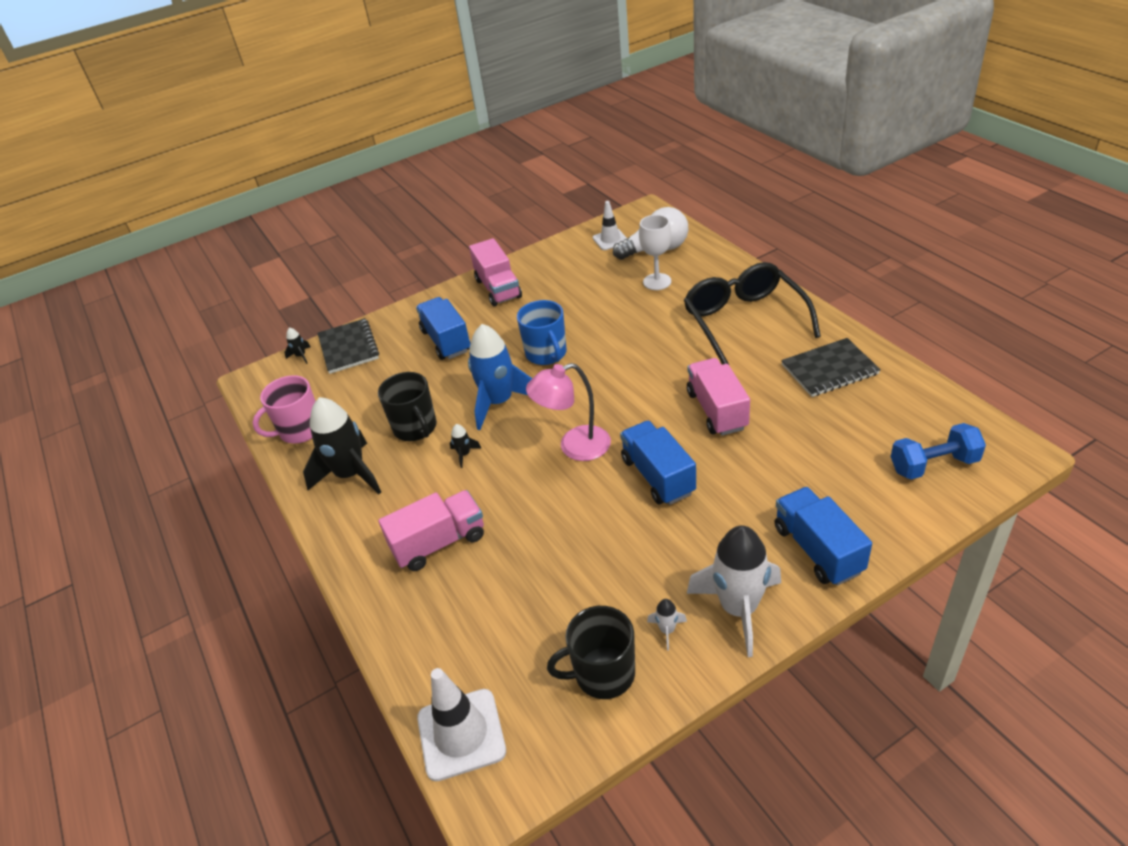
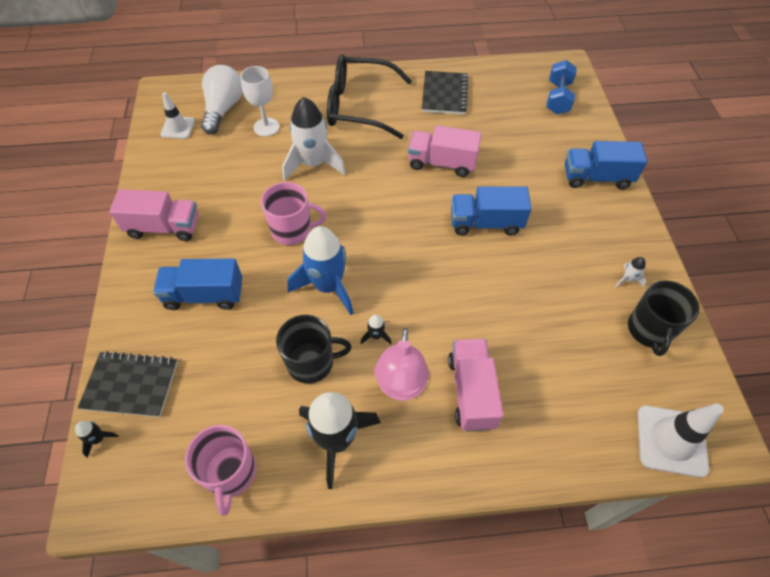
camera: 70 degrees left, 15 degrees up
(546, 354) = (292, 230): blue mug -> pink mug
(574, 447) = (421, 257): pink lamp -> pink lamp (401, 388)
(738, 609) = (625, 236): white rocket -> white rocket (313, 164)

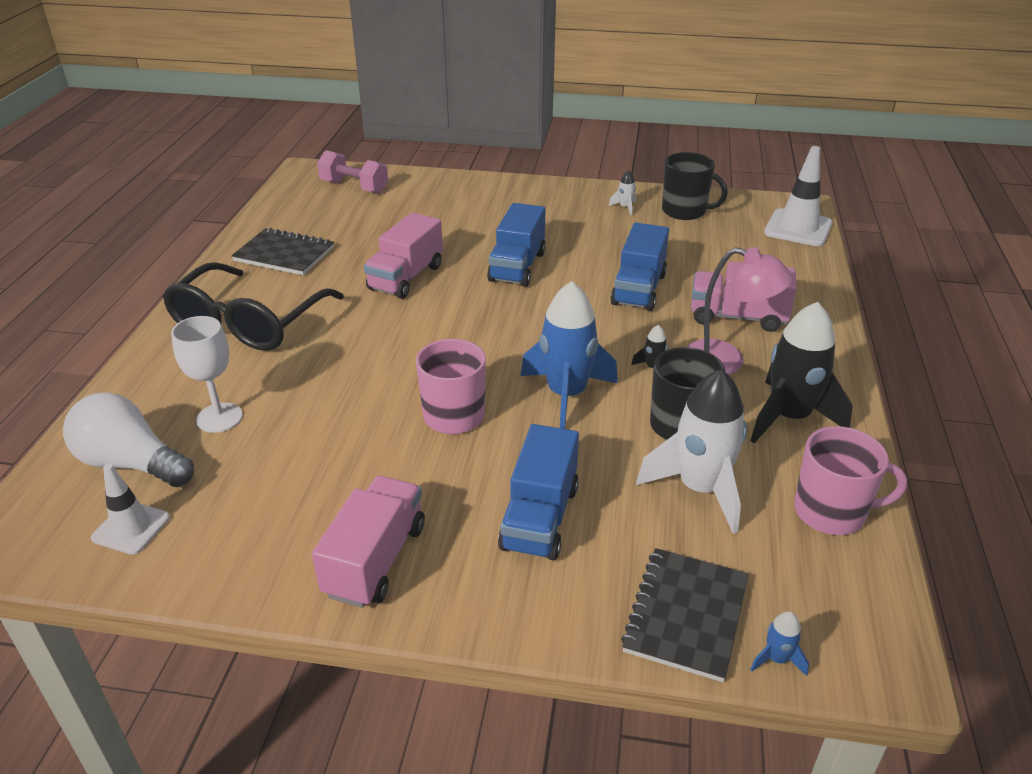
camera: 75 degrees left, 20 degrees down
(98, 439) = (777, 659): black rocket -> blue rocket
(313, 164) = (337, 380): white rocket -> white rocket (700, 489)
(558, 98) = (354, 187): blue dumbbell -> pink dumbbell
(596, 177) = (488, 193): blue truck -> blue truck (638, 289)

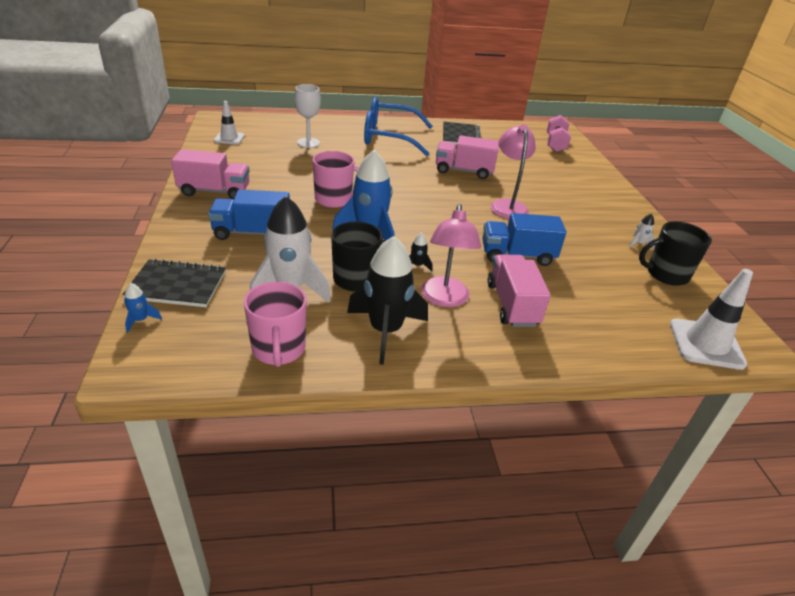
camera: 70 degrees right, 0 degrees up
(131, 463) = (270, 131): white light bulb -> none
(249, 322) = (389, 137): black glasses -> blue glasses
(517, 267) = (507, 205): blue truck -> pink lamp
(685, 211) = (666, 274): black mug -> black mug turned 75 degrees clockwise

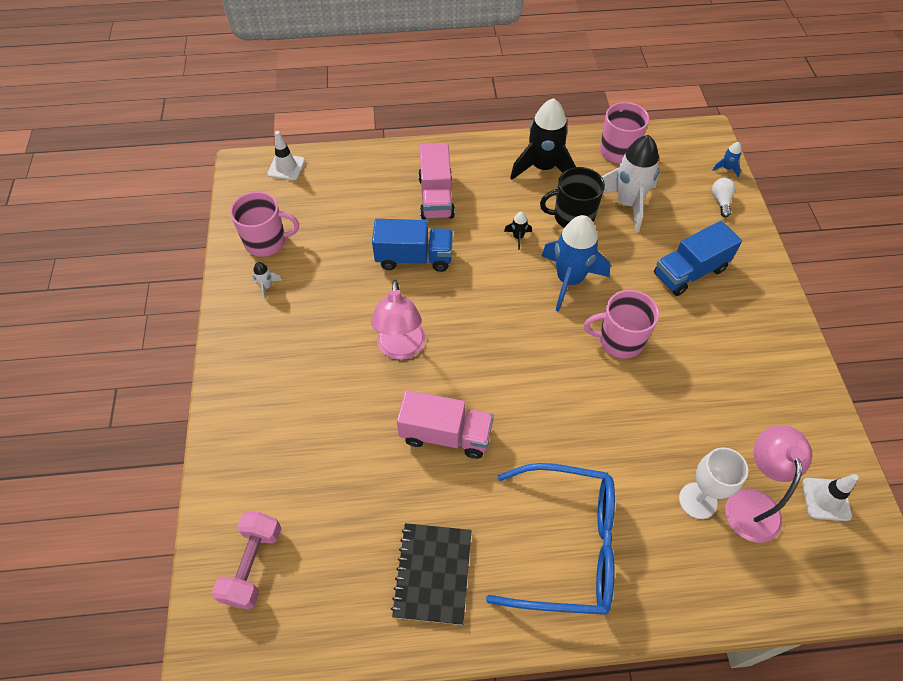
camera: 175 degrees left, 20 degrees up
(177, 285) = (721, 201): black notebook -> white light bulb
(214, 191) = (766, 343): pink truck -> none
(252, 233) = (689, 272): blue truck -> blue truck turned 150 degrees clockwise
(444, 299) = (494, 199): pink lamp -> pink lamp (751, 503)
(666, 274) = (266, 241): black mug -> pink mug
(706, 344) = (286, 167): white traffic cone -> white traffic cone, size x0.64

